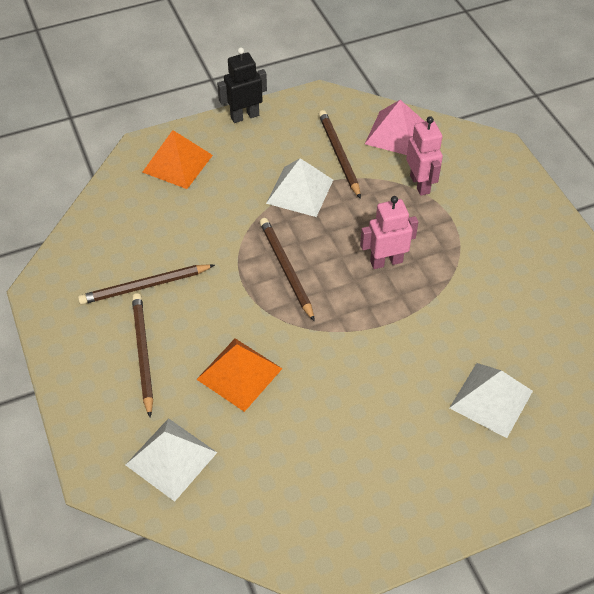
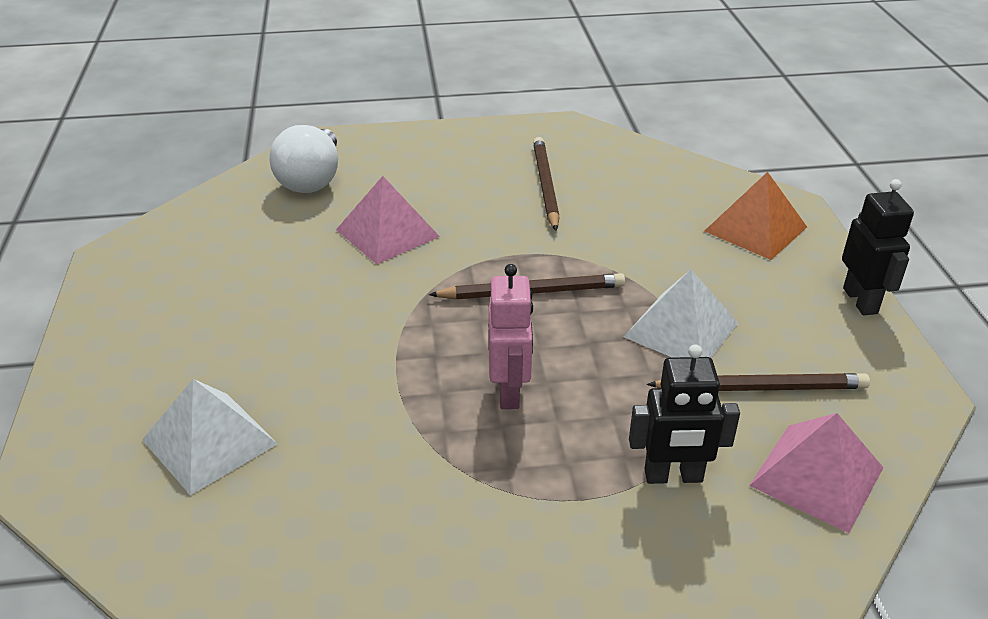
camera: 105 degrees right, 15 degrees down
(142, 353) = (450, 176): brown pencil -> none
(171, 458) = (312, 180): white pyramid -> white light bulb
(239, 373) = (387, 233): orange pyramid -> pink pyramid
(420, 184) = (673, 476): pink robot -> black robot

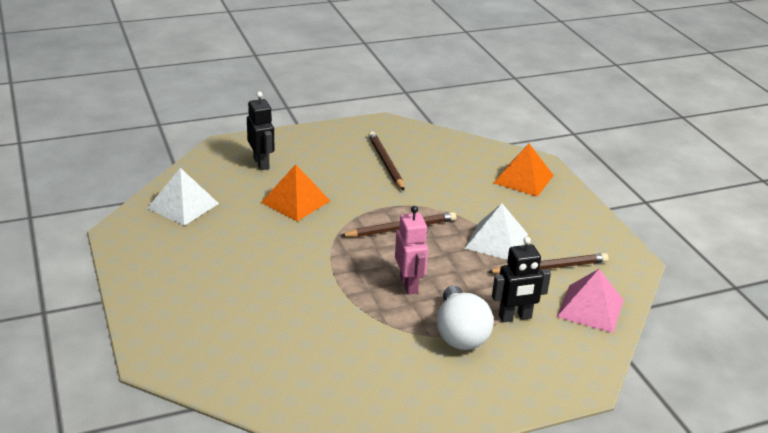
camera: 15 degrees left, 5 degrees down
(209, 441) = (242, 331): white pyramid -> white pyramid (183, 205)
(312, 180) = (229, 172): white light bulb -> white light bulb (460, 334)
(387, 233) = (295, 201): pink pyramid -> orange pyramid
(860, 301) = (593, 215): black robot -> black robot (261, 163)

